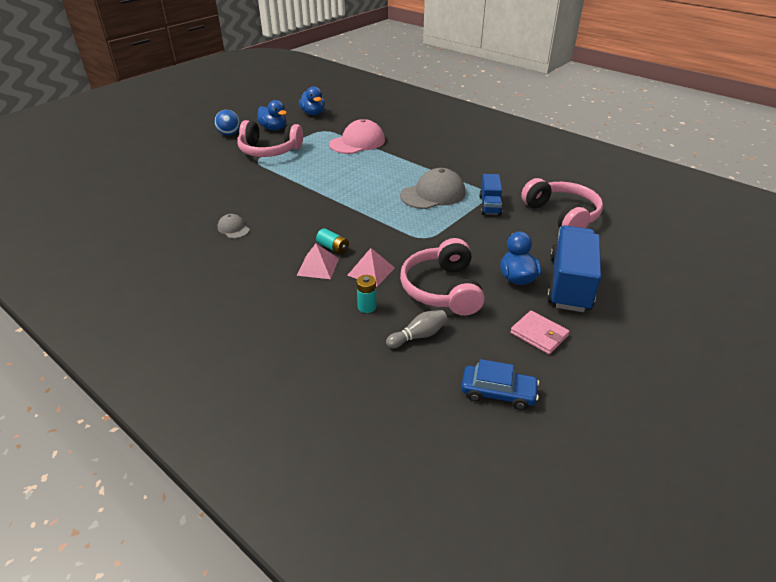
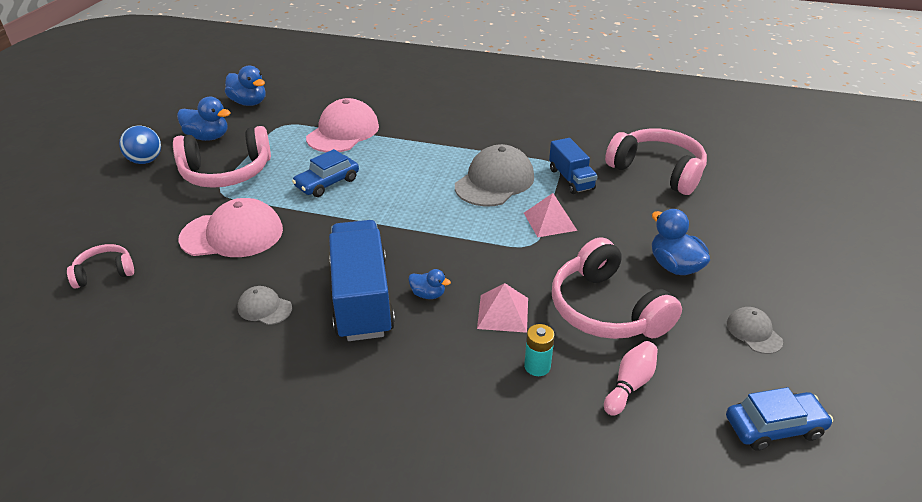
camera: 25 degrees left, 0 degrees up
(165, 188) = (104, 273): none -> pink headphones
(246, 185) = (232, 234): none -> pink cap
(318, 266) = (429, 329): pink pyramid -> pink pyramid (550, 221)
(323, 170) = (327, 183): none -> blue car
(333, 248) = (428, 294): turquoise battery -> blue duck
(418, 336) = (629, 385): grey bowling pin -> pink bowling pin
(539, 334) = (754, 332): pink wallet -> grey cap
(569, 284) = (732, 256): blue truck -> blue truck (362, 298)

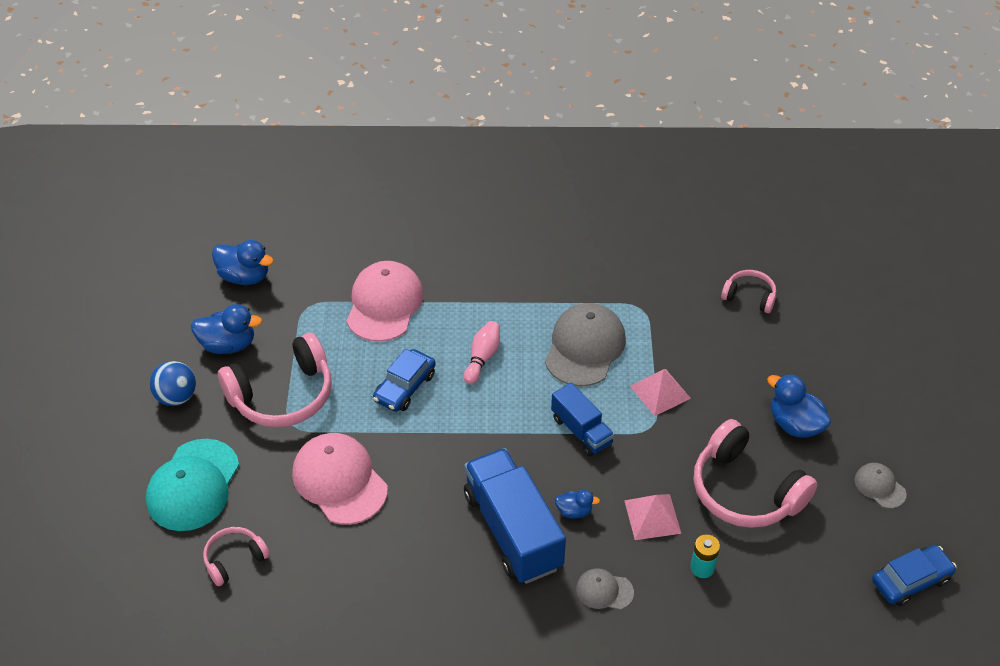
camera: 15 degrees left, 10 degrees up
(113, 216) = (193, 485): none -> turquoise cap
(232, 234) = (339, 481): pink cap -> pink cap turned 105 degrees counterclockwise
(264, 308) = (423, 563): grey cap -> grey cap (604, 591)
(571, 179) = (663, 327): blue truck -> blue truck (581, 431)
(629, 385) = (786, 568): pink bowling pin -> pink bowling pin (482, 358)
(657, 171) = (749, 297): pink headphones -> pink headphones, size x0.52

